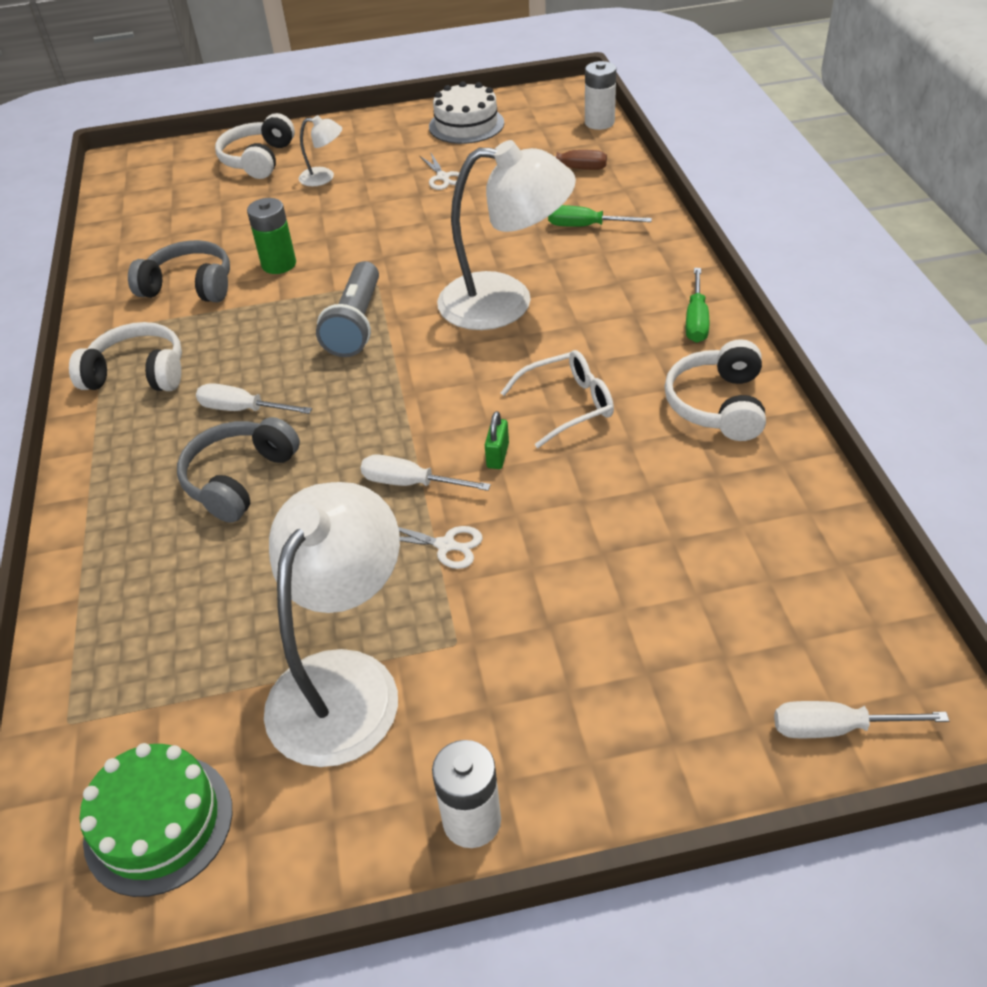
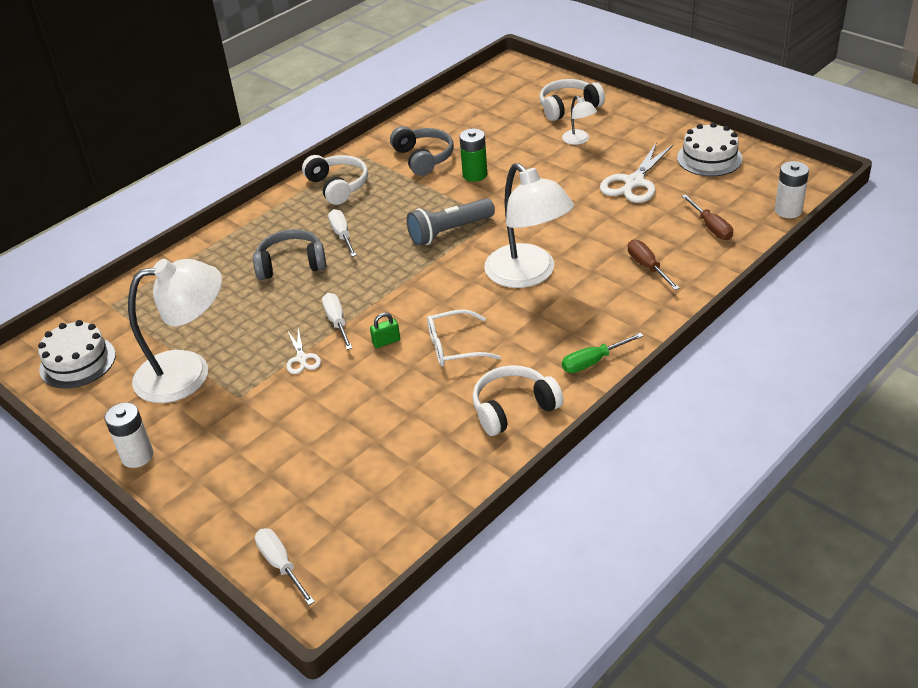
camera: 55 degrees right, 5 degrees down
(158, 823) = (77, 362): green cake -> white cake
(443, 177) = (634, 183): white scissors -> white scissors, size x1.87
(567, 405) = (454, 347): white glasses -> white glasses turned 135 degrees clockwise
(586, 226) = (647, 267): green screwdriver -> brown screwdriver

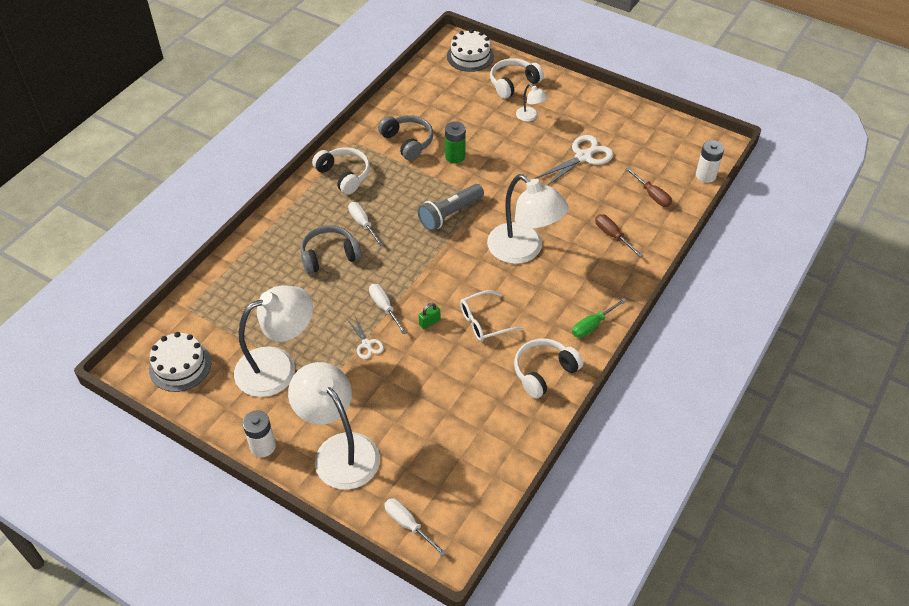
camera: 15 degrees left, 10 degrees up
(226, 470) = (339, 450): none -> white lamp
(634, 183) = (583, 156): white scissors -> white scissors turned 150 degrees counterclockwise
(709, 158) = (636, 129): white cake -> white cake (470, 56)

